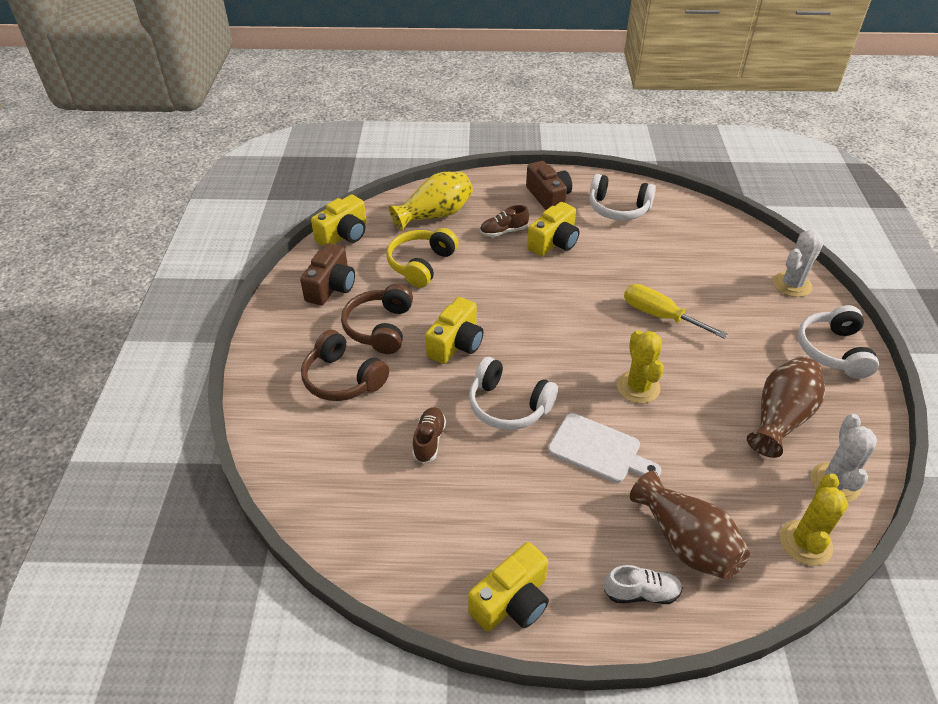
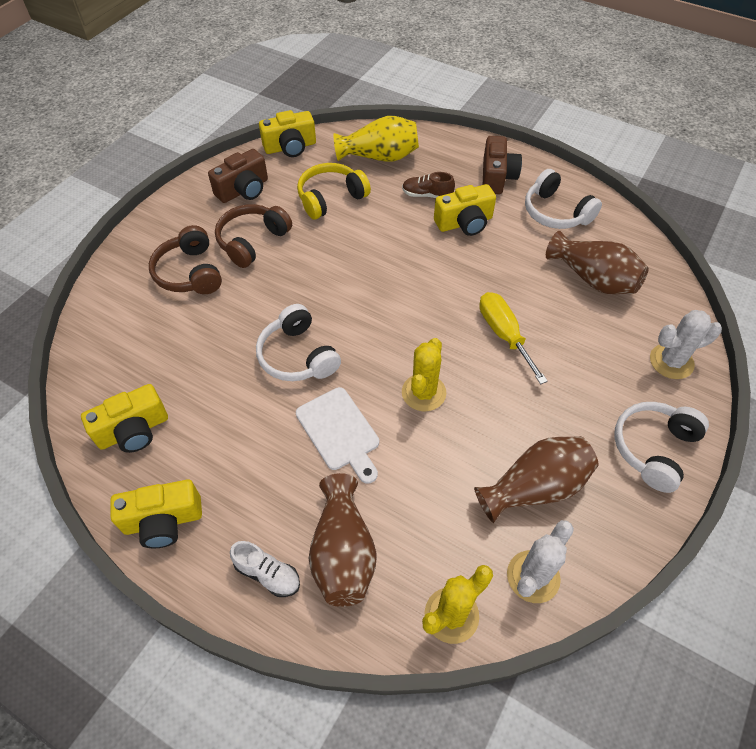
camera: 30 degrees right, 10 degrees up
(429, 440) = (211, 355): brown shoe -> none
(456, 344) = (301, 282): yellow camera -> yellow camera (133, 431)
(688, 247) = (593, 279): none -> brown vase

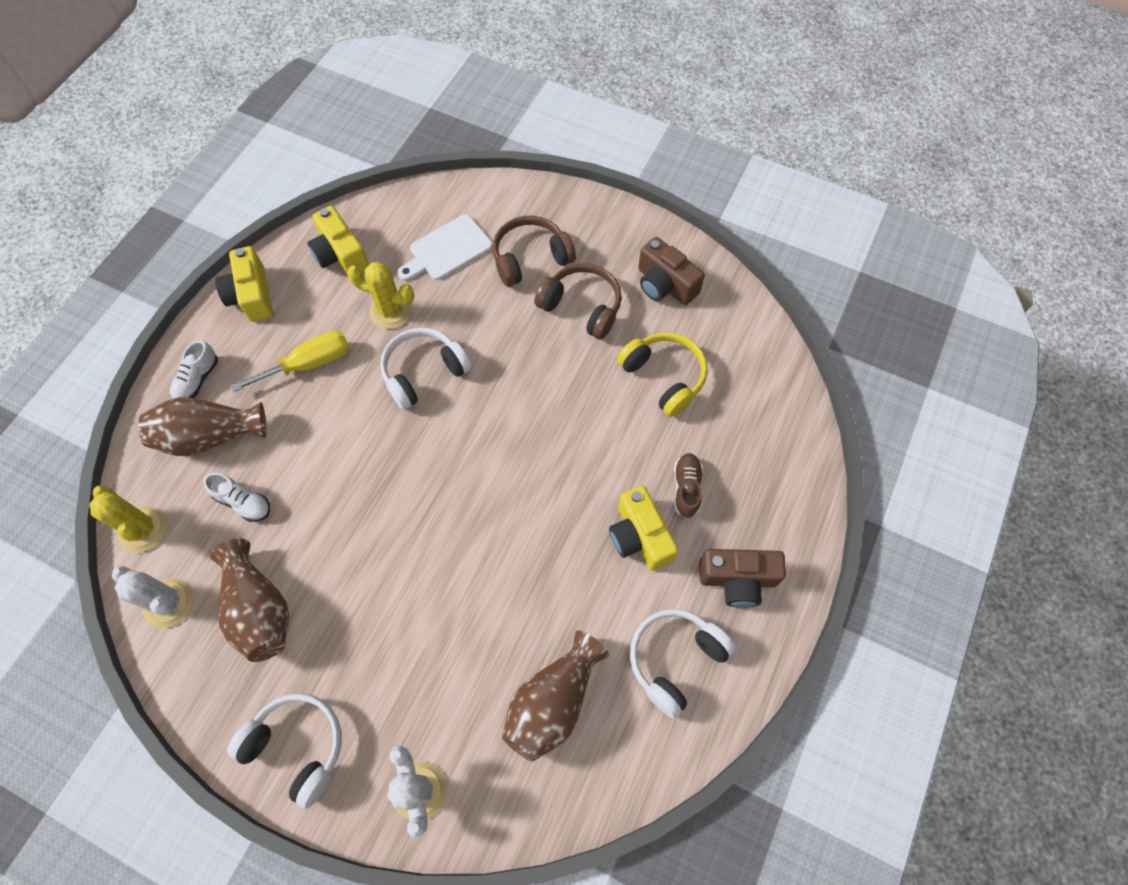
camera: 85 degrees right, 10 degrees up
(290, 147) = (751, 321): yellow camera -> none
(339, 432) = (332, 421): white cutting board -> white cutting board (447, 250)
(379, 156) = (753, 426): yellow vase -> none
(423, 392) = (377, 497): yellow cactus -> yellow cactus (391, 311)
(424, 511) = (243, 502): none -> white shoe
(504, 334) = (457, 582): yellow screwdriver -> yellow screwdriver (309, 364)

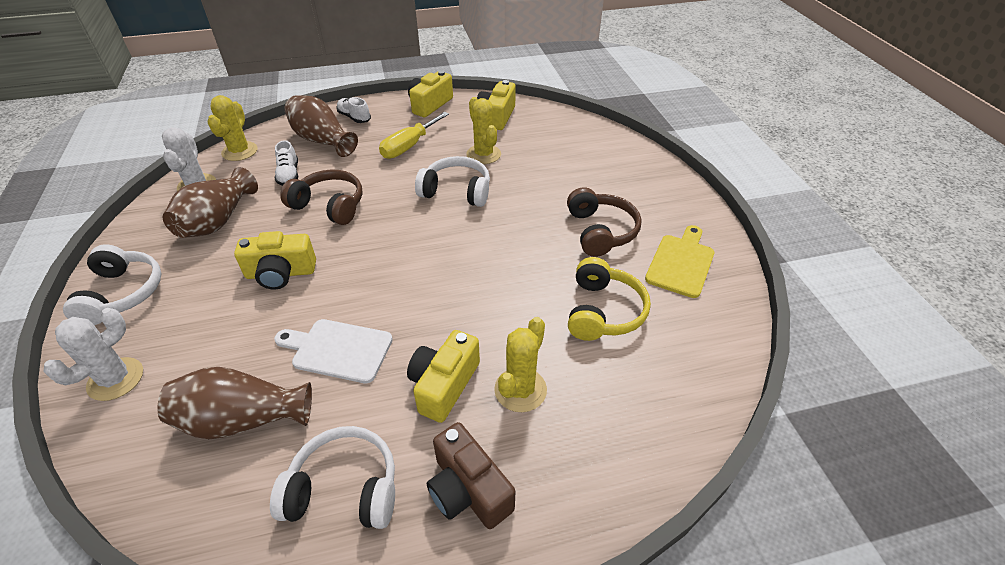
camera: 50 degrees right, 20 degrees down
(197, 380) = (354, 117): white shoe -> white shoe turned 60 degrees clockwise
(309, 364) = (409, 146): yellow screwdriver -> yellow screwdriver turned 105 degrees clockwise
(400, 589) = (281, 273): none -> yellow camera
(447, 250) = (557, 151): white cutting board -> white cutting board (338, 350)
(530, 258) = (602, 186): brown headphones -> brown headphones (329, 206)
(664, 285) = (681, 263): brown camera -> yellow cutting board
(686, 488) = (520, 390): brown shoe -> yellow cactus

